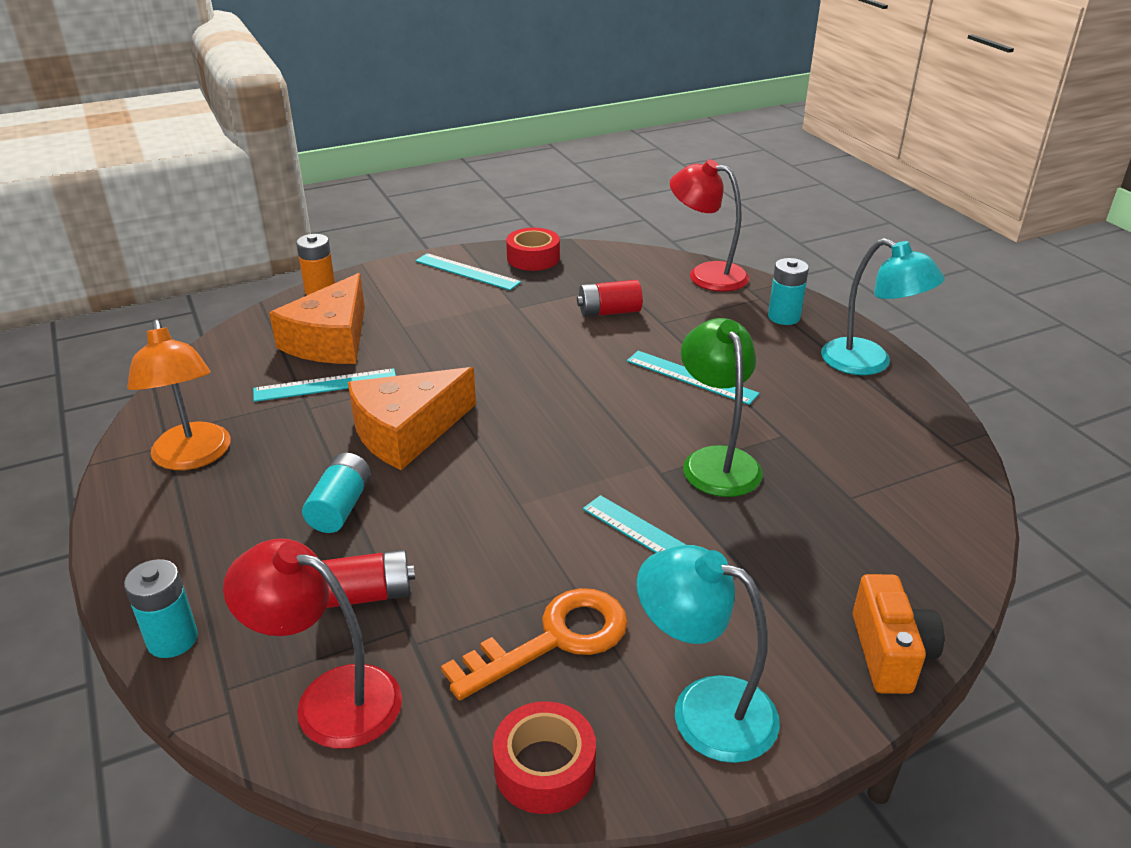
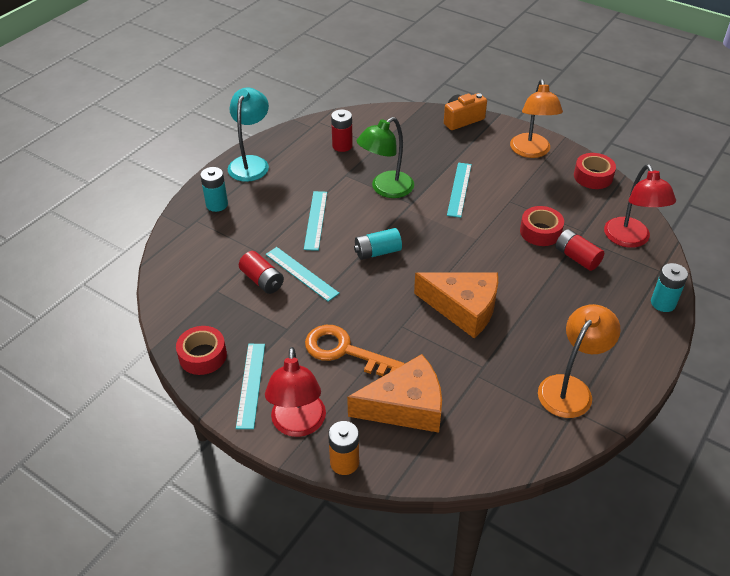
camera: 120 degrees left, 10 degrees up
(325, 385) = (455, 373): turquoise ruler -> turquoise ruler (301, 273)
(340, 507) = (541, 299): turquoise battery -> turquoise battery (377, 252)
(466, 584) = (540, 232): none -> red tape
(554, 639) = (541, 196): orange key -> orange key (345, 351)
(704, 709) = (531, 151): turquoise lamp -> orange lamp
(706, 274) = (176, 254): red lamp -> red lamp (298, 425)
(871, 458) = (342, 146): none -> red battery

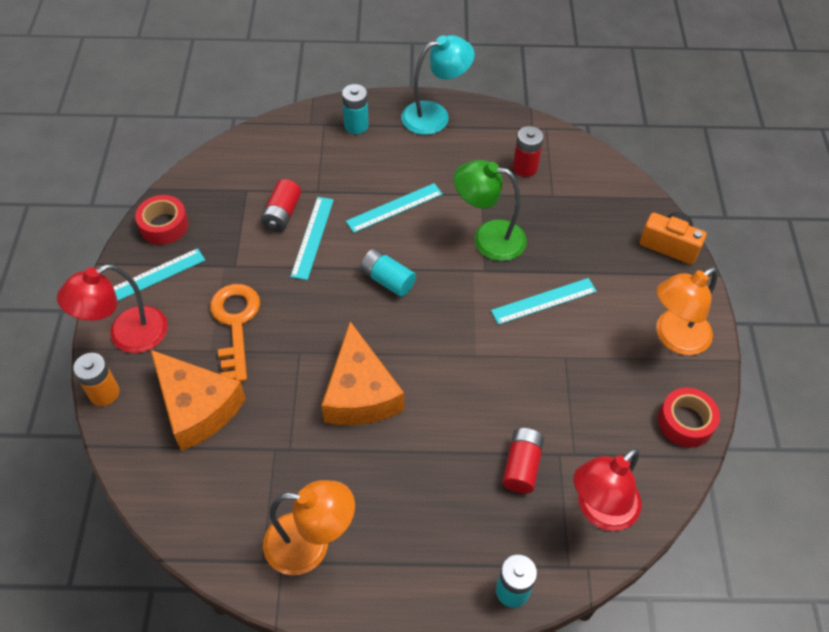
camera: 55 degrees right, 10 degrees up
(540, 232) = (537, 410): red tape -> none

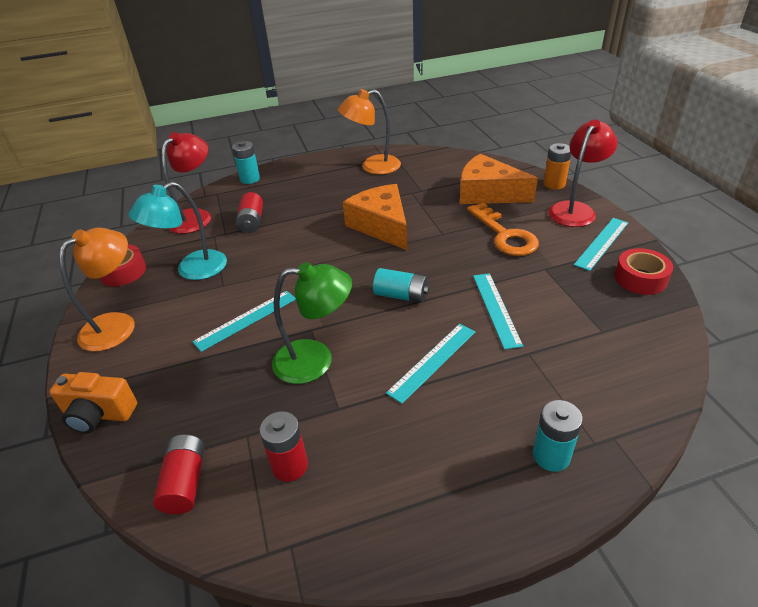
camera: 165 degrees right, 15 degrees down
(282, 214) = (543, 320): red battery -> red battery (185, 482)
(435, 115) = (451, 516): turquoise lamp -> turquoise lamp (192, 270)

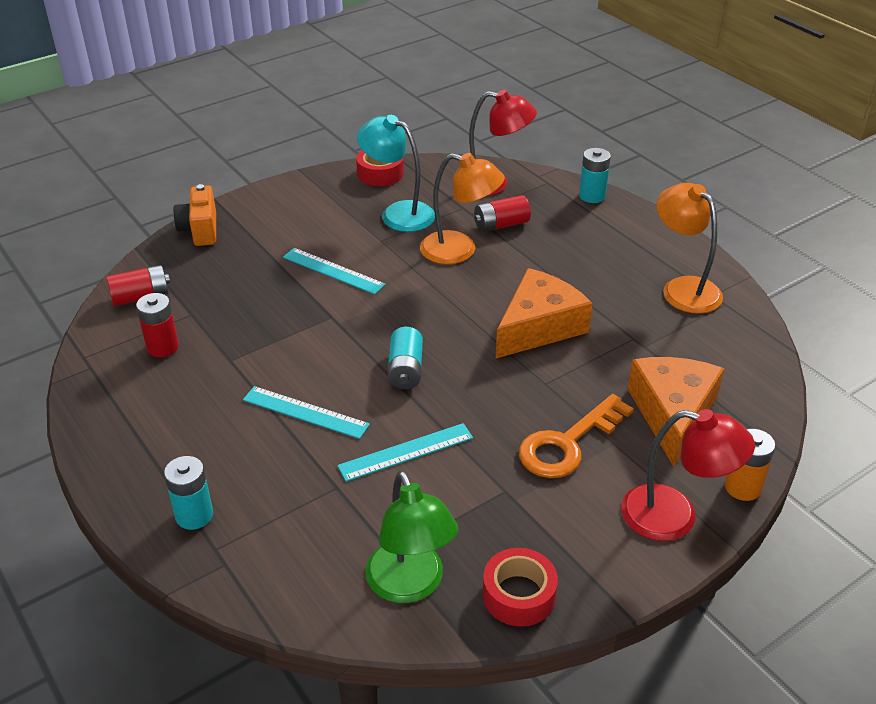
camera: 70 degrees right, 0 degrees up
(117, 324) = (305, 199): orange lamp -> orange lamp (459, 251)
(316, 360) = (288, 331): green lamp -> green lamp (410, 585)
(602, 243) = (592, 550): turquoise ruler -> none

